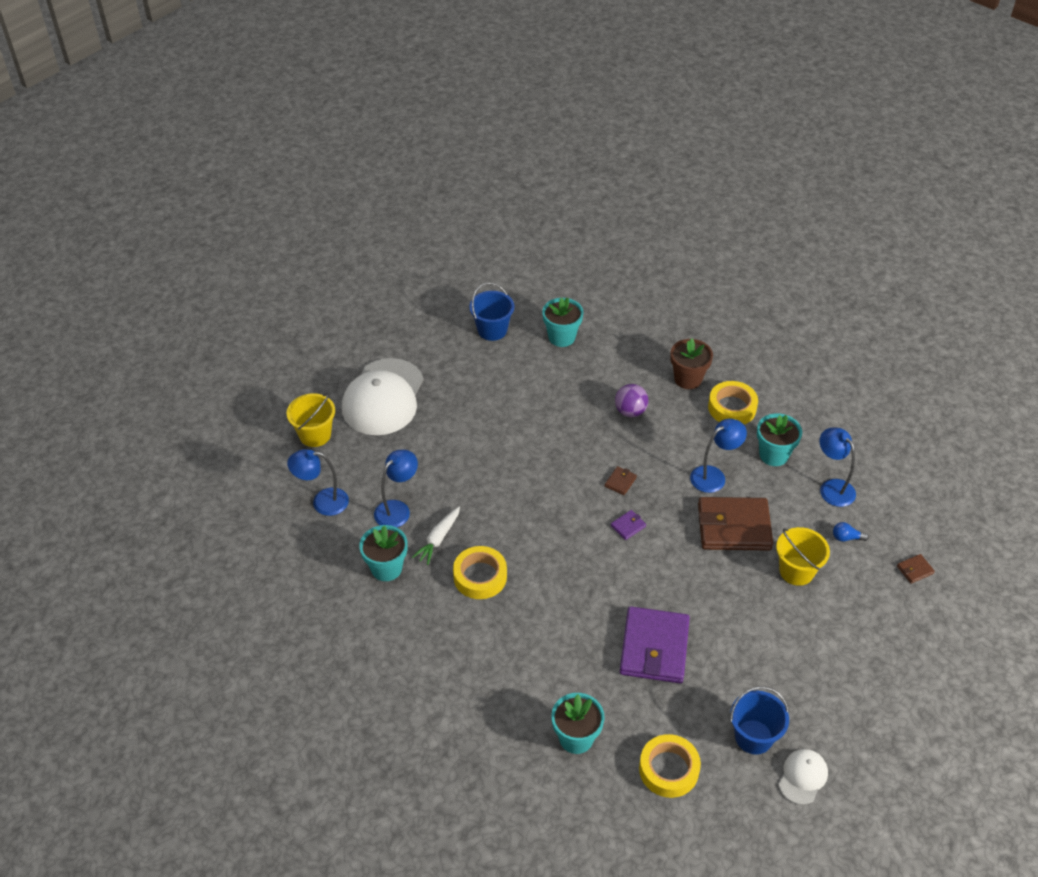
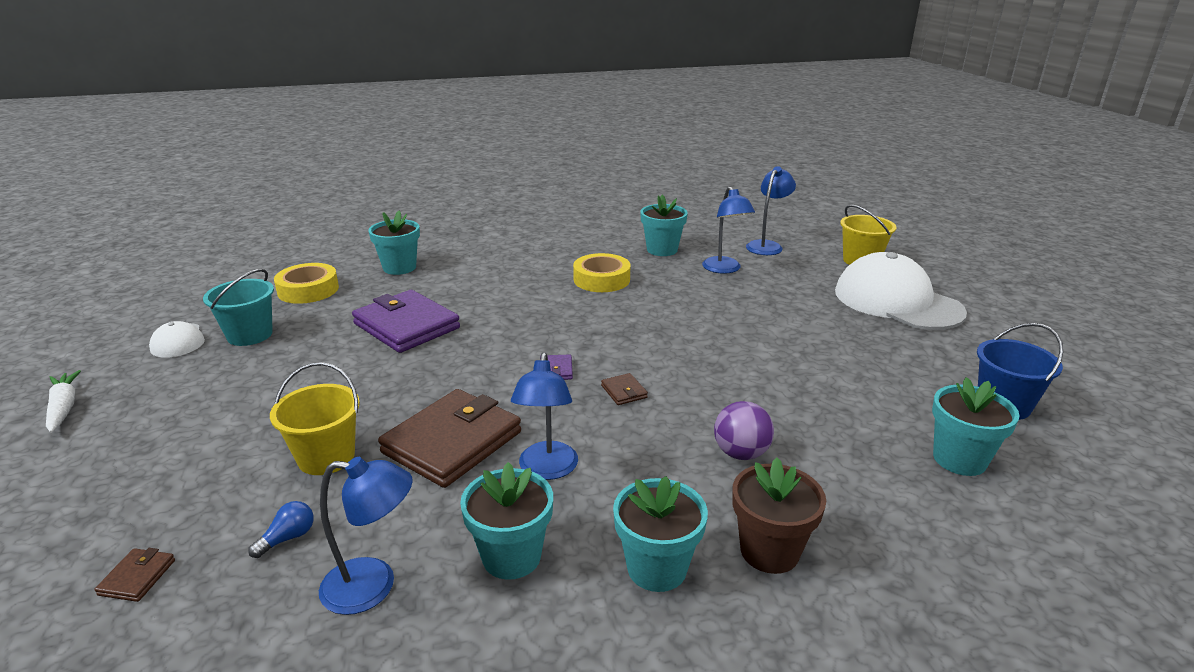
camera: 125 degrees right, 20 degrees down
(438, 539) = (667, 275): white carrot -> white carrot (64, 407)
(732, 408) = (657, 568): yellow tape -> turquoise flower pot
(753, 737) = (250, 335): blue bucket -> turquoise bucket

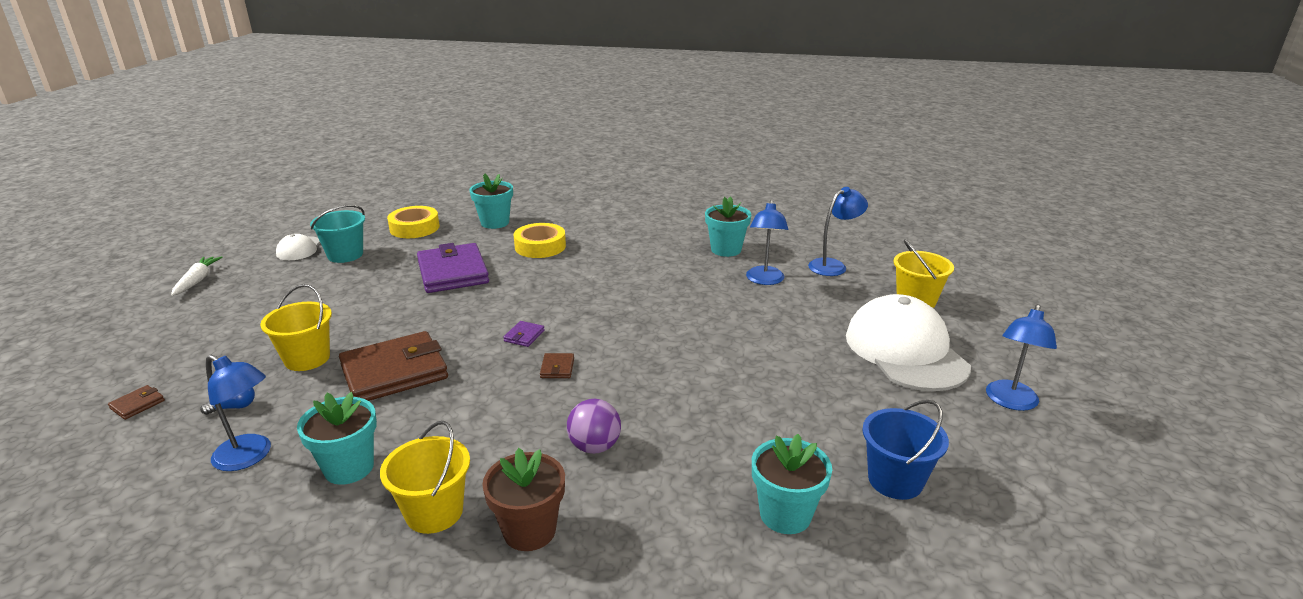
camera: 25 degrees right, 0 degrees up
(547, 470) = (436, 413): blue lamp -> blue lamp (1010, 402)
(601, 279) = (642, 266): yellow tape -> yellow tape (540, 246)
(657, 568) = (434, 512): turquoise flower pot -> yellow bucket

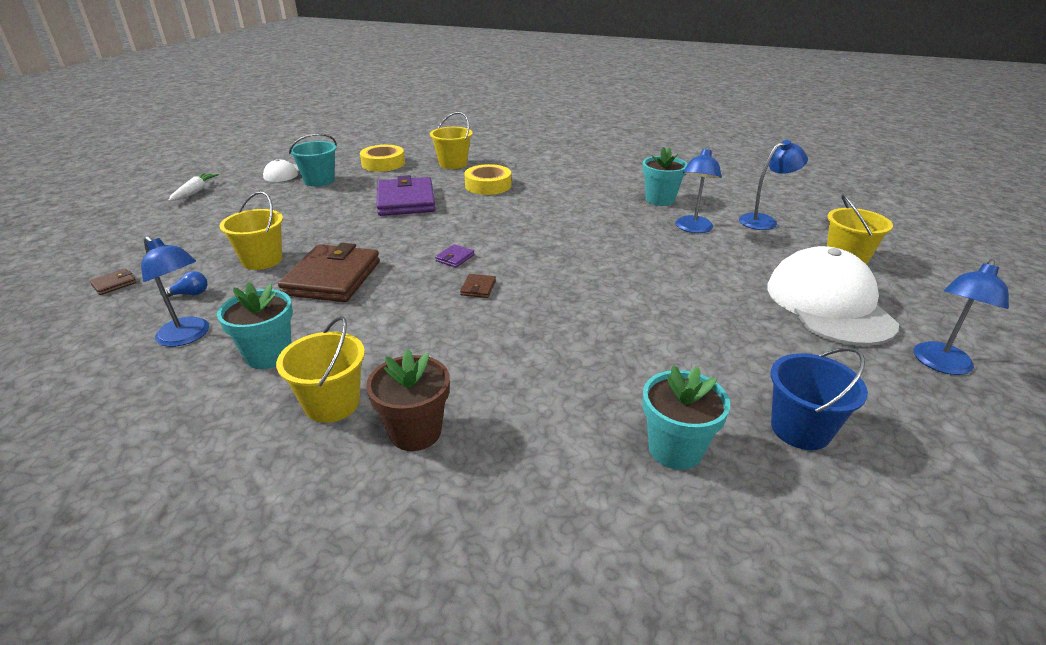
camera: 10 degrees right, 5 degrees up
(394, 372) = (332, 278): brown wallet -> brown wallet turned 60 degrees counterclockwise
(495, 223) = (453, 164): turquoise flower pot -> yellow bucket
(594, 446) = (496, 361): purple ball -> none

